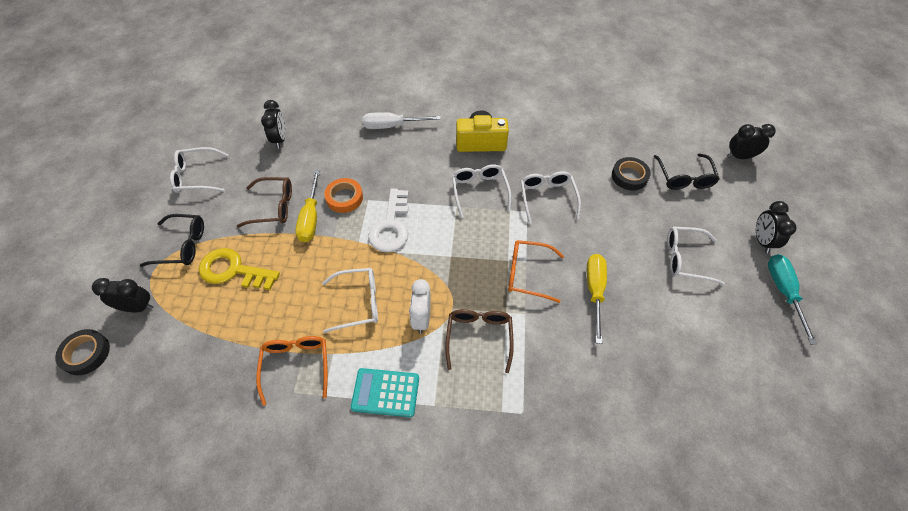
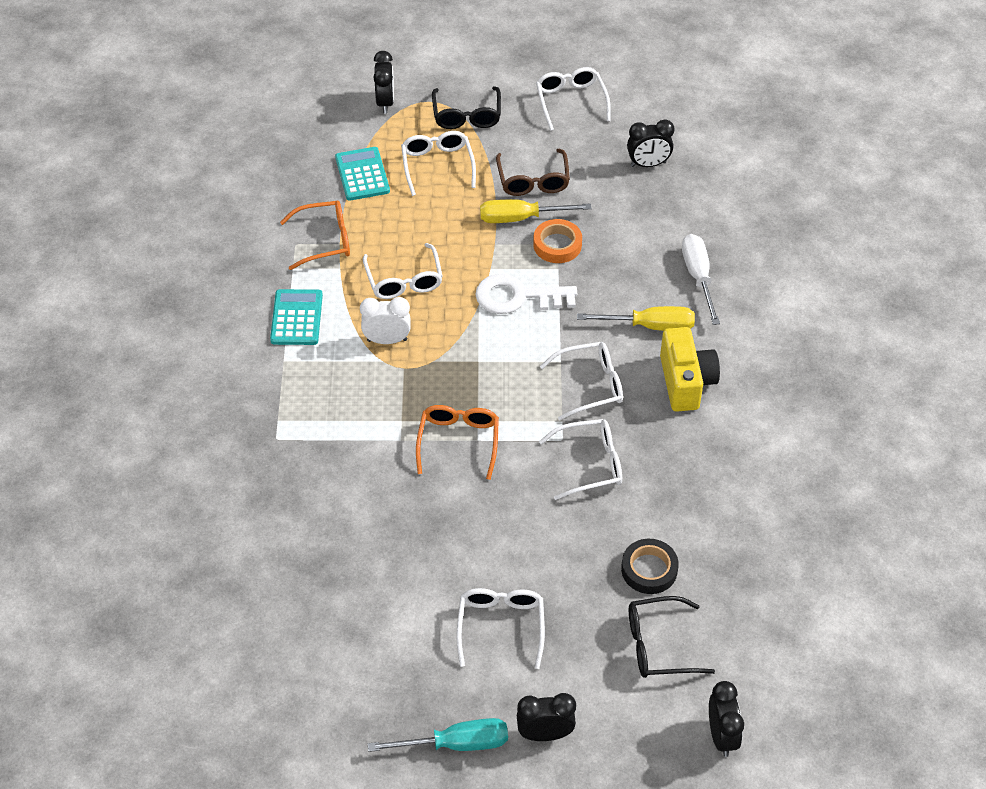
camera: 85 degrees right, 5 degrees down
(86, 354) = (331, 81): black tape -> none
(223, 330) = (362, 174): none -> turquoise calculator
(233, 270) = (437, 165): yellow key -> white glasses
(479, 337) = (366, 395): brown glasses -> none
(594, 291) = (438, 514): yellow screwdriver -> yellow screwdriver (650, 326)

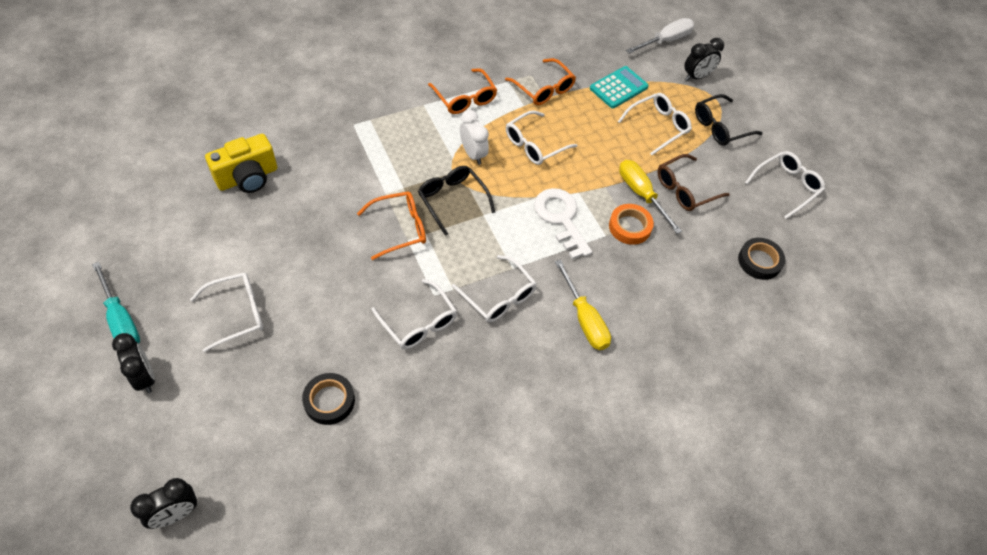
camera: 60 degrees right, 5 degrees up
(297, 318) = (465, 98): turquoise calculator -> orange glasses
(648, 164) = (759, 261): black clock -> black tape
(659, 645) = (255, 433): black glasses -> black glasses (452, 200)
(685, 382) = (539, 365): yellow camera -> yellow camera (247, 177)
(698, 277) = (660, 338): white screwdriver -> white screwdriver (665, 40)

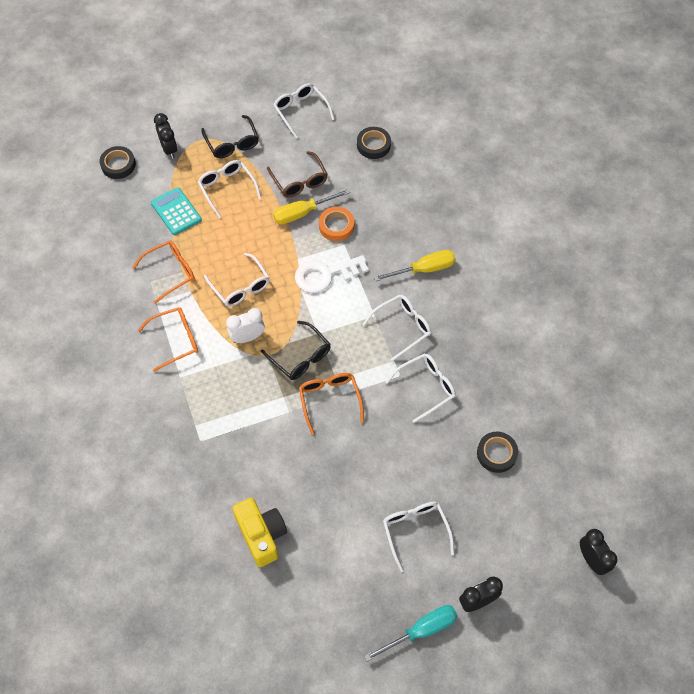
camera: 80 degrees left, 5 degrees up
(452, 200) = (300, 357): black glasses -> black glasses turned 105 degrees counterclockwise
(665, 40) = (118, 165): white screwdriver -> black tape

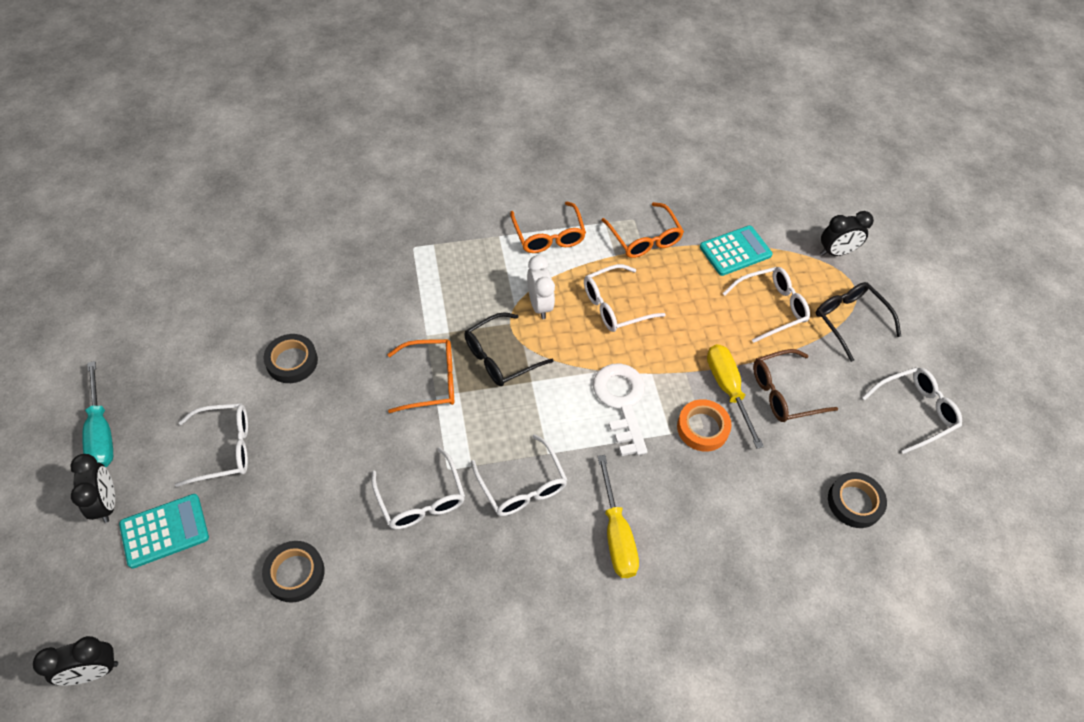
camera: 95 degrees right, 5 degrees down
(118, 165) = (809, 201): black tape -> black tape (292, 361)
(232, 143) = (849, 320): black glasses -> black glasses turned 75 degrees clockwise
(261, 535) = (280, 290): yellow camera -> none
(488, 550) = (164, 531): none -> turquoise calculator

